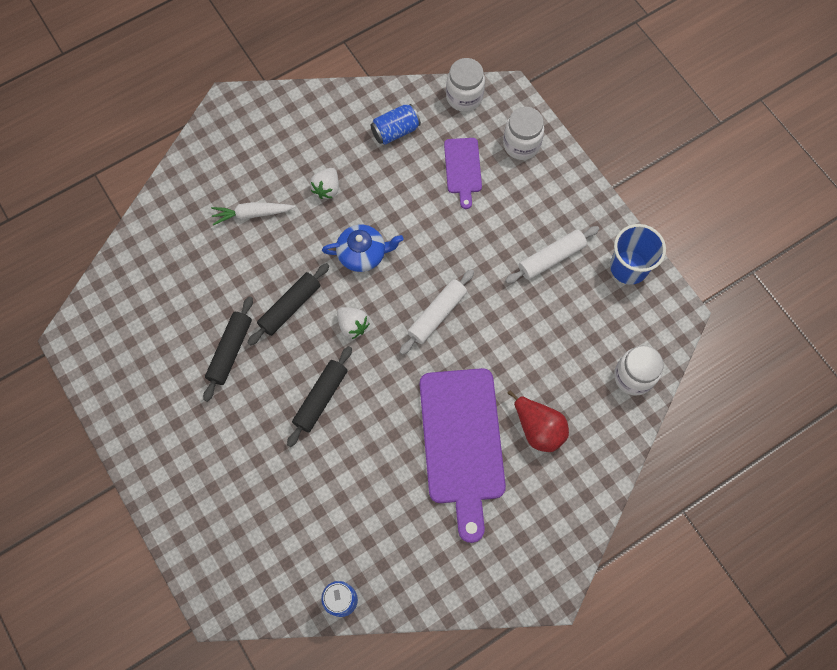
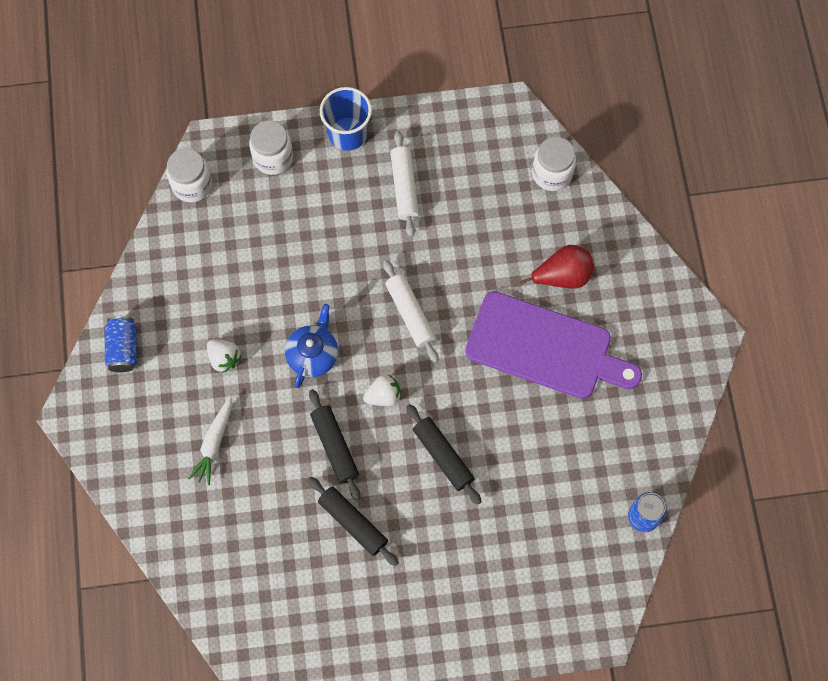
camera: 65 degrees left, 0 degrees up
(395, 131) = (195, 266): blue can -> blue can (123, 349)
(463, 168) = (270, 222): purple cutting board -> none
(628, 267) = (446, 126): blue cup -> blue cup (347, 133)

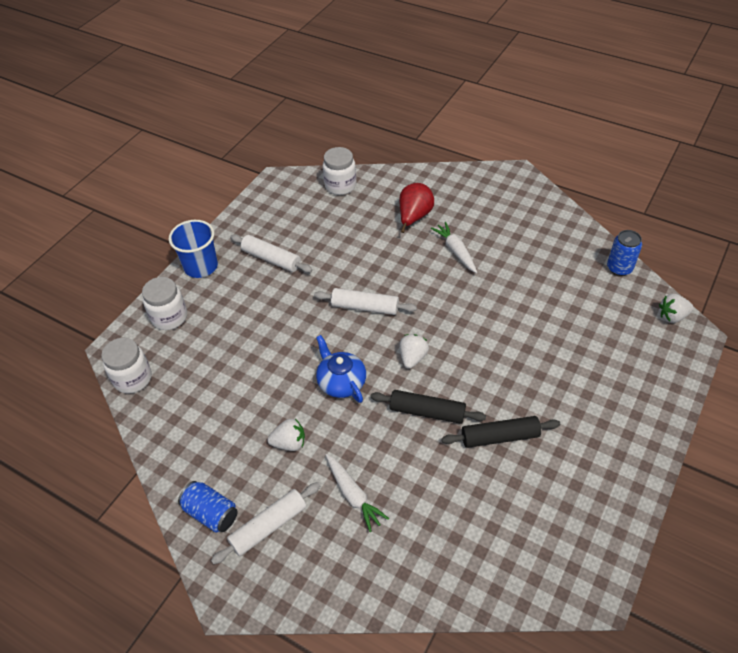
camera: 50 degrees left, 20 degrees down
(143, 400) = (269, 526): none -> white rolling pin
(443, 456) = (489, 349): black rolling pin -> none
(545, 347) = (455, 251): purple cutting board -> white carrot
(612, 601) = (672, 316): none -> white strawberry

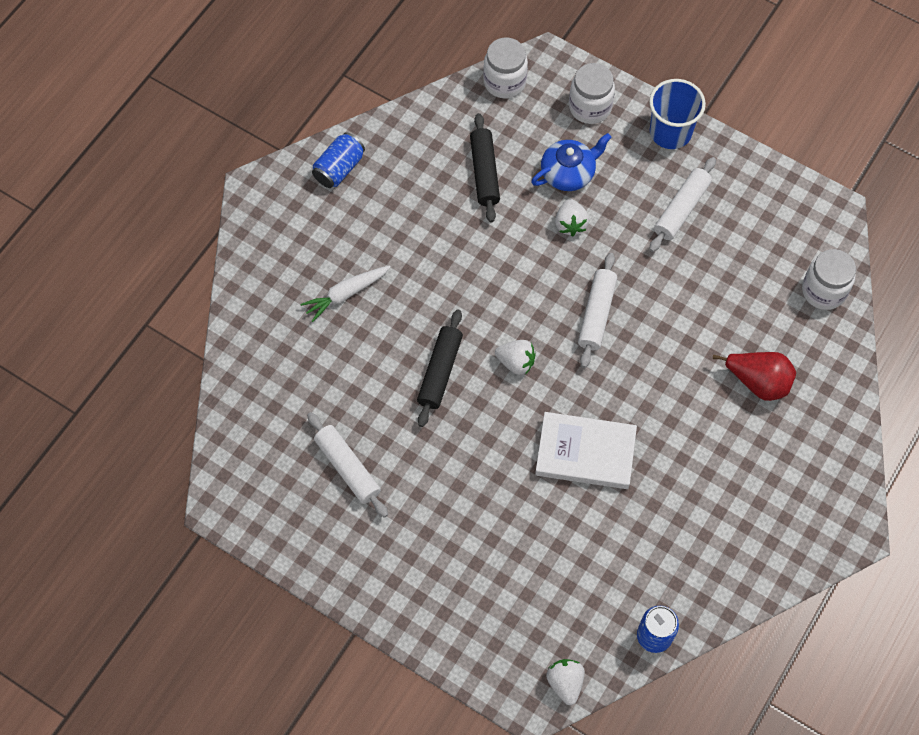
camera: 90 degrees right, 15 degrees up
(269, 526) = (320, 219): white rolling pin -> white rolling pin (347, 468)
(289, 443) = (411, 235): white strawberry -> white strawberry (570, 224)
(341, 382) = (486, 285): blue teapot -> blue teapot (568, 173)
(455, 251) = (691, 429): white carrot -> none
(485, 310) = (585, 453): none -> white book
(499, 437) = (401, 443): black rolling pin -> black rolling pin (484, 172)

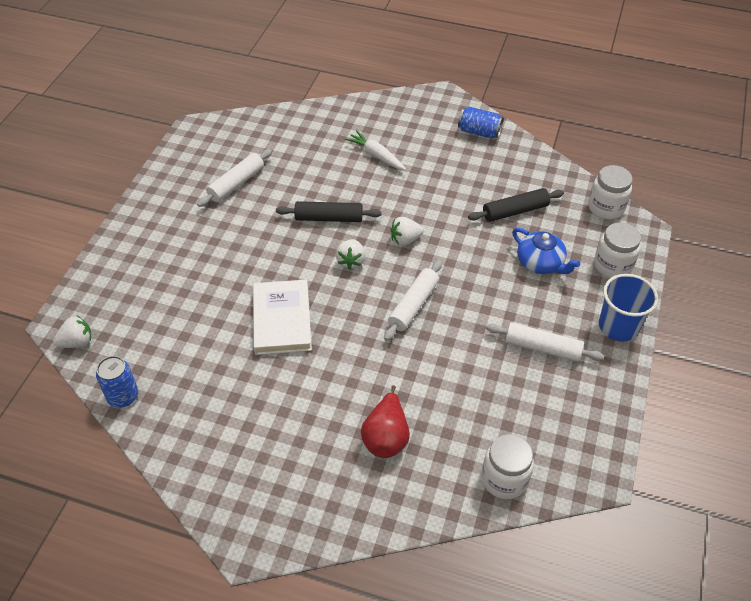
camera: 75 degrees right, 15 degrees down
(570, 224) = (492, 273): white strawberry -> white strawberry (405, 240)
(596, 314) = (413, 305): white rolling pin -> white rolling pin turned 60 degrees counterclockwise

